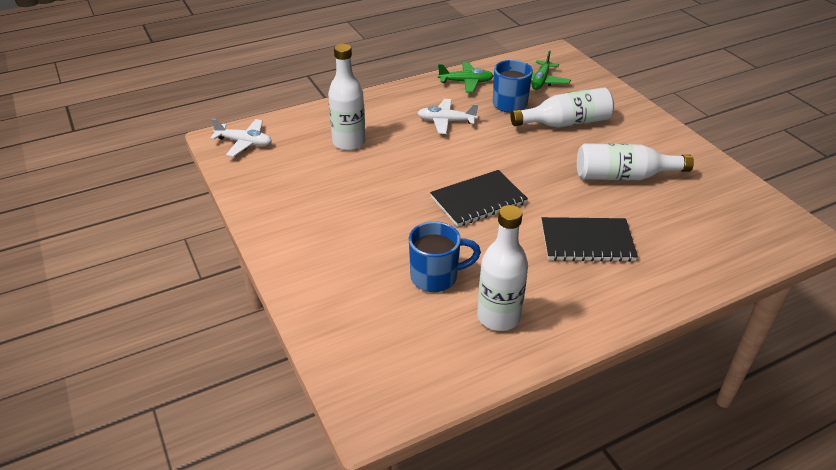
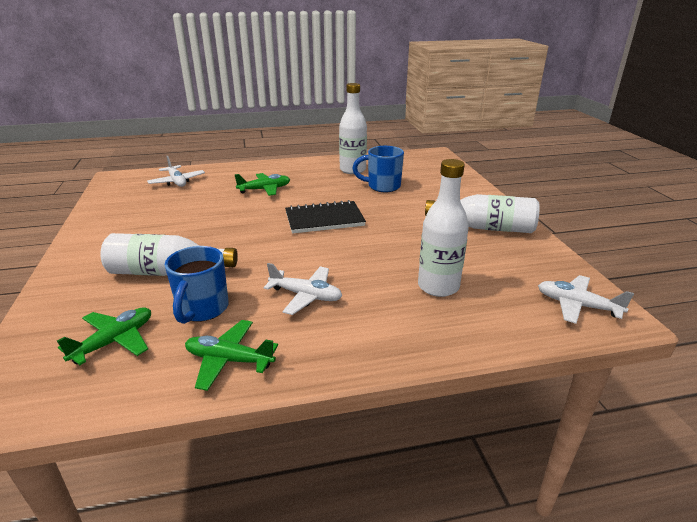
camera: 165 degrees left, 10 degrees down
(587, 242) = (264, 189): black notebook -> green plane
(624, 176) = (181, 219): white bottle -> white bottle (485, 228)
(714, 238) = (177, 182): none -> white plane

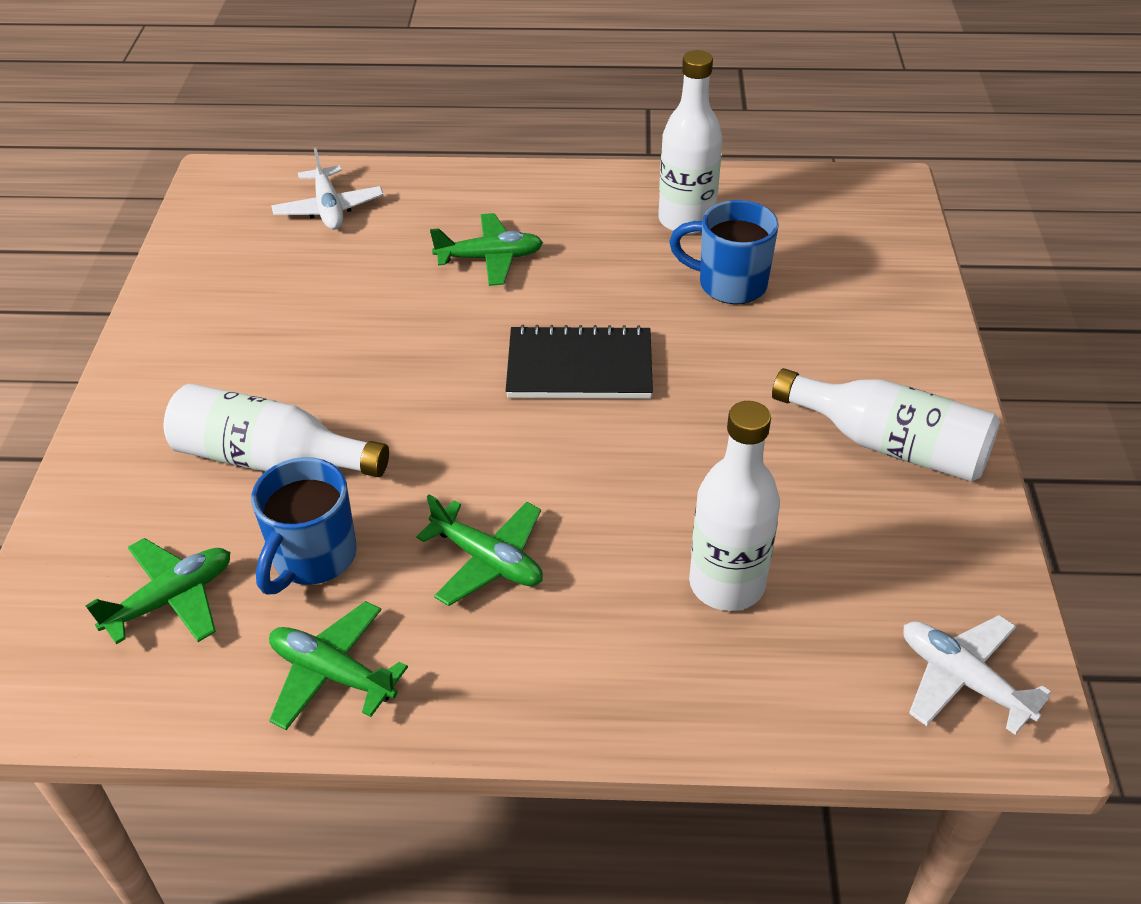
camera: 15 degrees right, 15 degrees up
(306, 296) = (487, 560): white plane -> green plane

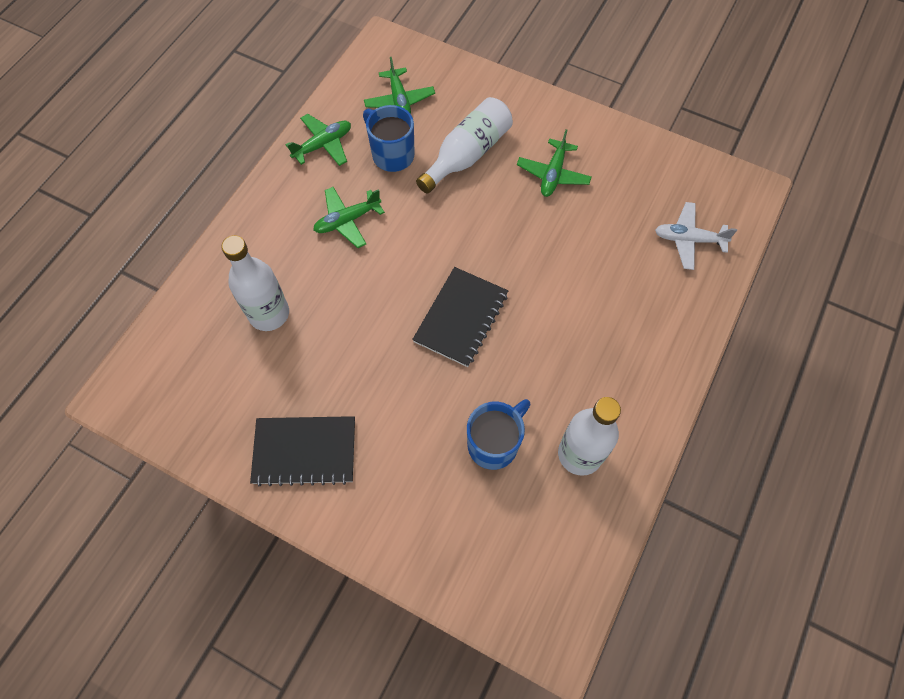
camera: 115 degrees right, 20 degrees up
(490, 258) = (591, 311): green plane -> green plane (553, 174)
(889, 445) = (305, 451): white bottle -> black notebook
(963, 680) = (151, 385): white plane -> none

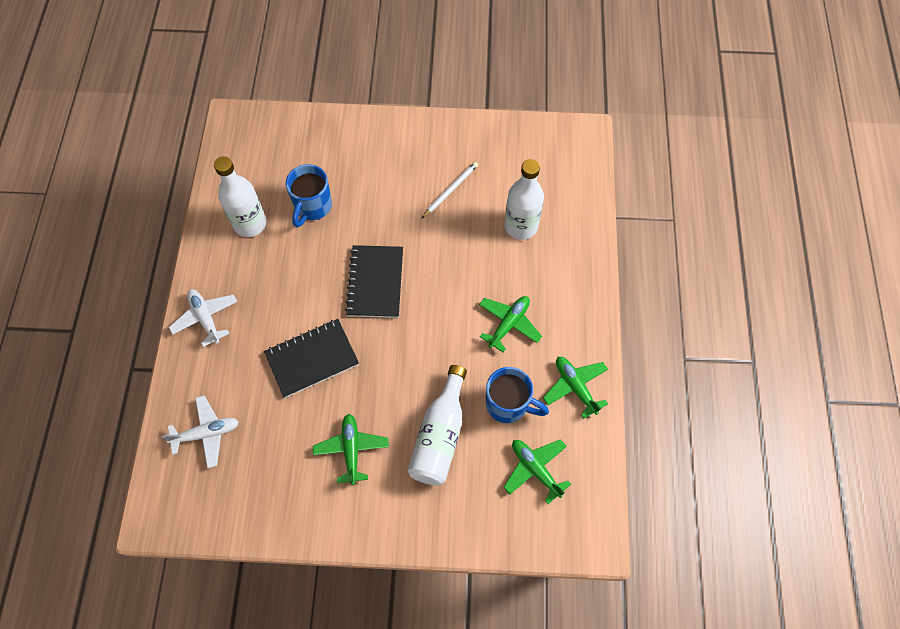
camera: 155 degrees right, 0 degrees up
(305, 451) = (438, 153): black notebook -> black notebook (312, 359)
(319, 392) = (450, 190): none -> white pencil
(323, 145) = (575, 387): green plane -> green plane turned 120 degrees clockwise
(663, 356) = (205, 318): none -> white plane

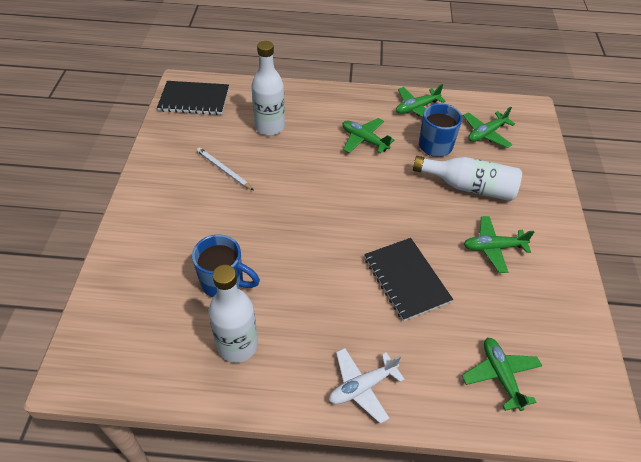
camera: 90 degrees left, 15 degrees down
(206, 433) = (500, 375): white plane -> green plane
(375, 282) = (321, 228): black notebook -> black notebook (194, 100)

